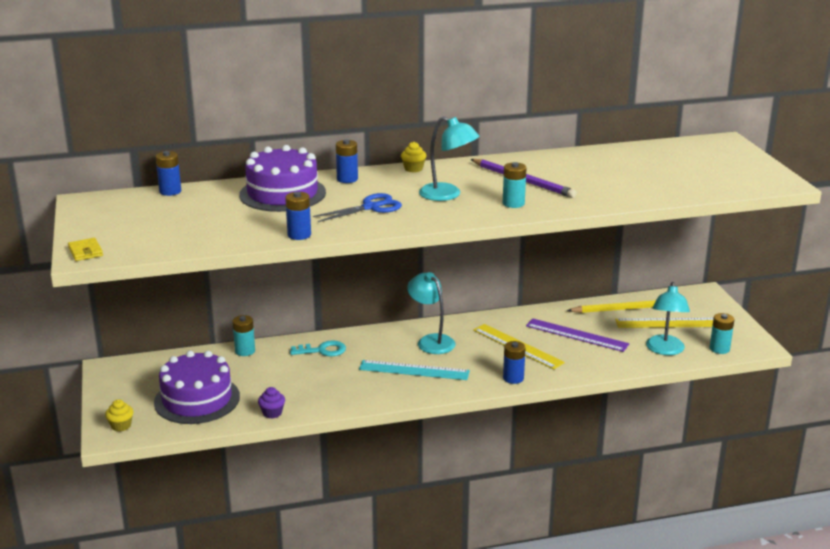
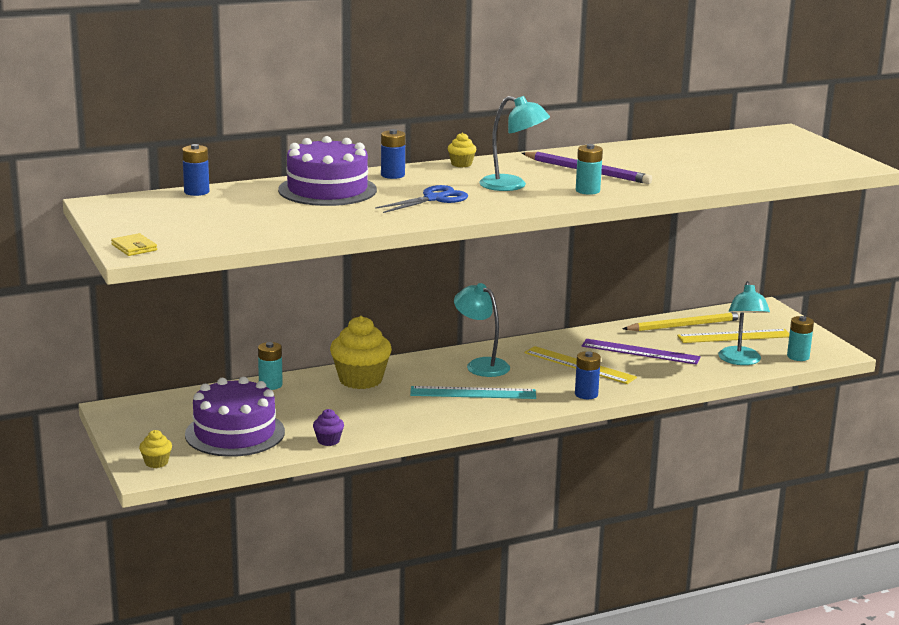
camera: 10 degrees left, 5 degrees down
(299, 235) = (368, 225): blue battery -> none
(322, 350) = (360, 380): turquoise key -> yellow cupcake

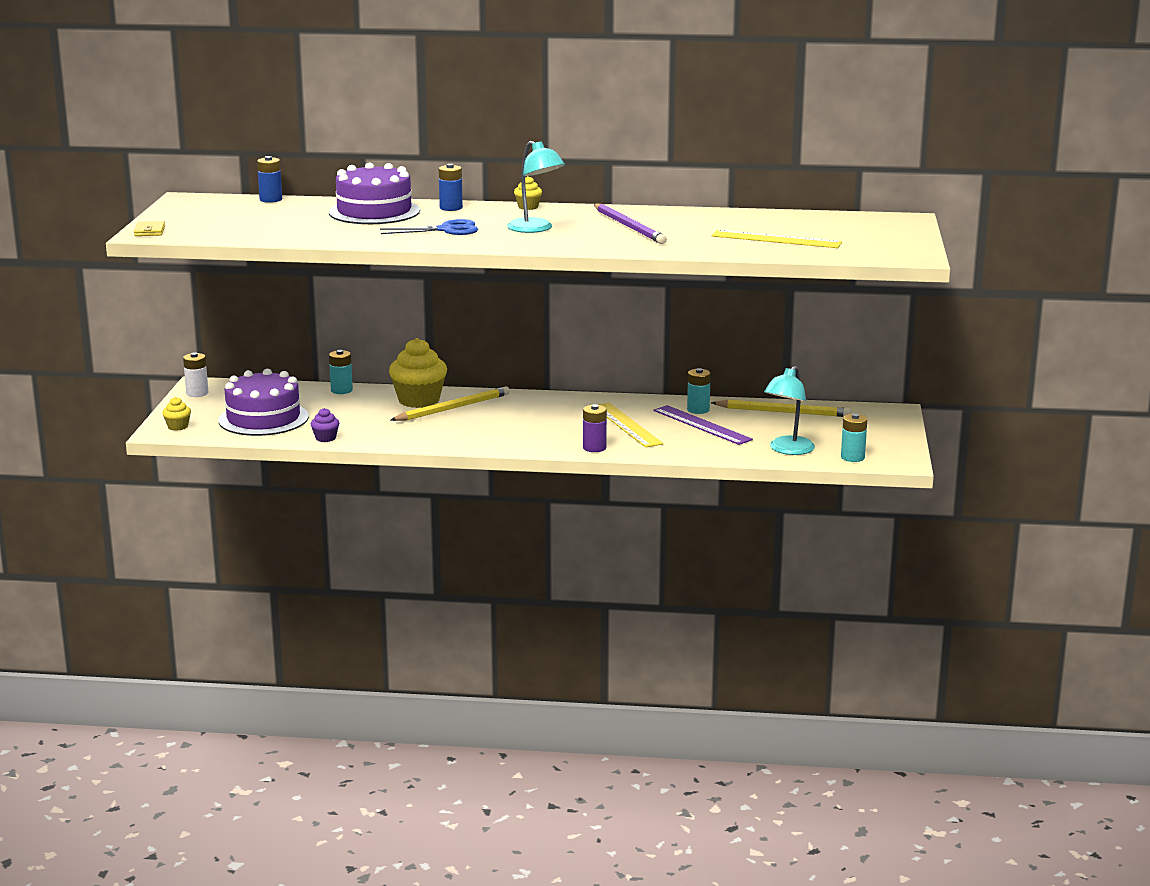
camera: 30 degrees right, 0 degrees up
(124, 419) = (197, 393): none -> white battery
(404, 381) = (453, 408): none -> yellow pencil
(473, 393) = (497, 428): turquoise ruler -> none
(481, 365) = (538, 408): turquoise lamp -> none
(586, 394) = (594, 448): blue battery -> purple battery
(587, 191) = (593, 242): turquoise battery -> turquoise battery (698, 410)
(734, 336) = (817, 429): yellow ruler -> yellow ruler (776, 239)

